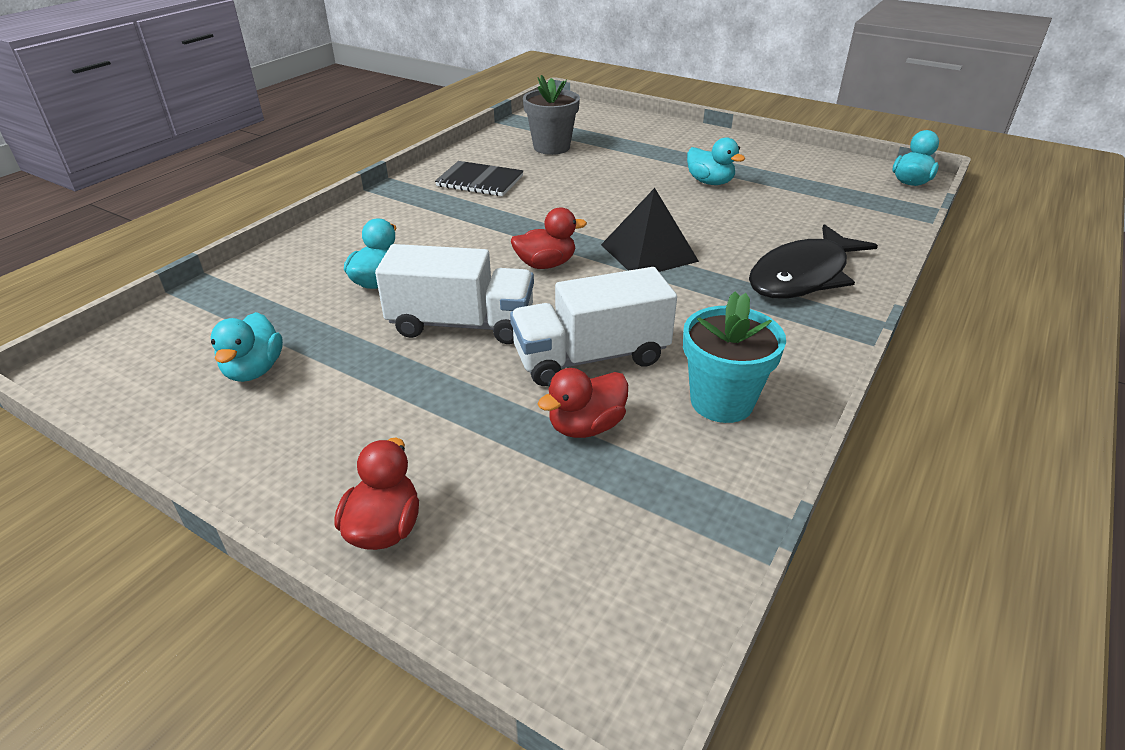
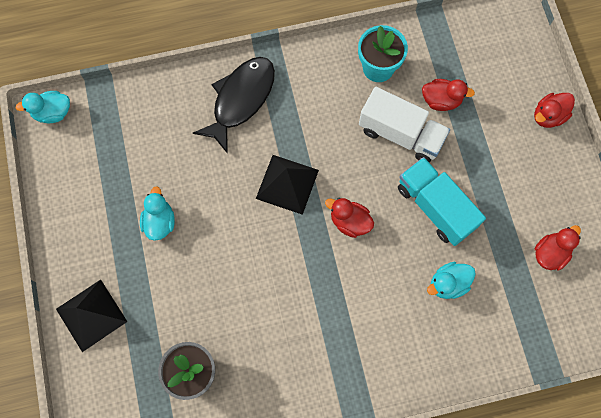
camera: 135 degrees left, 35 degrees up
(254, 370) = (550, 253): turquoise duck -> red duck
(461, 324) = (435, 207): white truck -> turquoise truck
(480, 181) = (293, 361): black notebook -> none
(667, 134) = (91, 315): none -> black pyramid
(803, 275) = (241, 100): black fish -> black fish turned 60 degrees counterclockwise

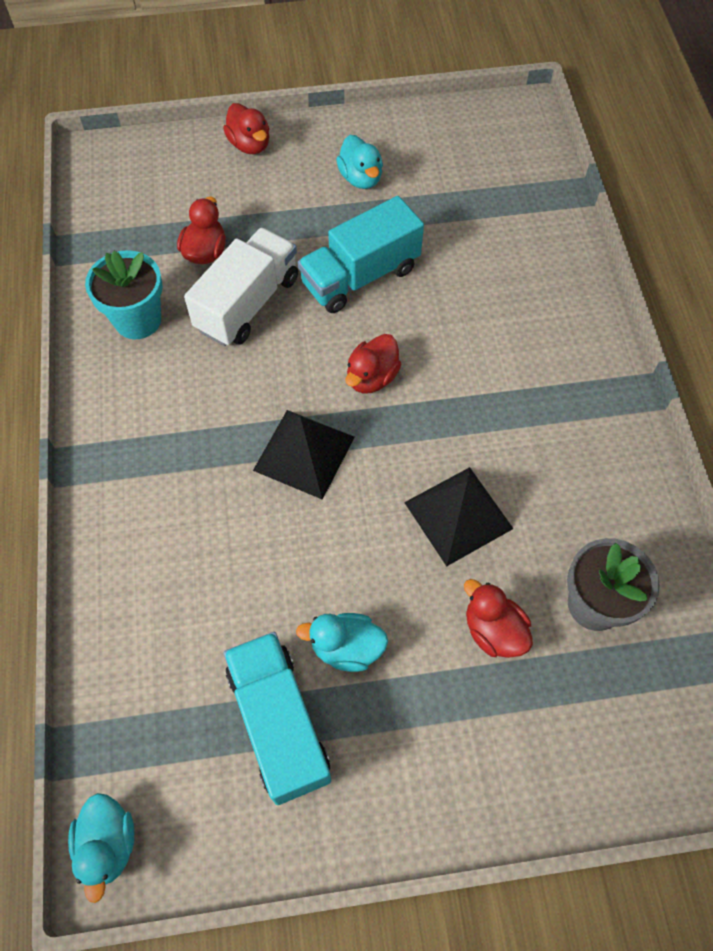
camera: 85 degrees left, 10 degrees down
(91, 315) = (502, 769): black pyramid -> black pyramid (458, 515)
(115, 189) = (279, 723): none -> turquoise truck
(241, 100) = (150, 510): black fish -> none
(448, 284) = (467, 274): turquoise duck -> turquoise duck (360, 178)
(550, 253) = (432, 168): red duck -> red duck (493, 630)

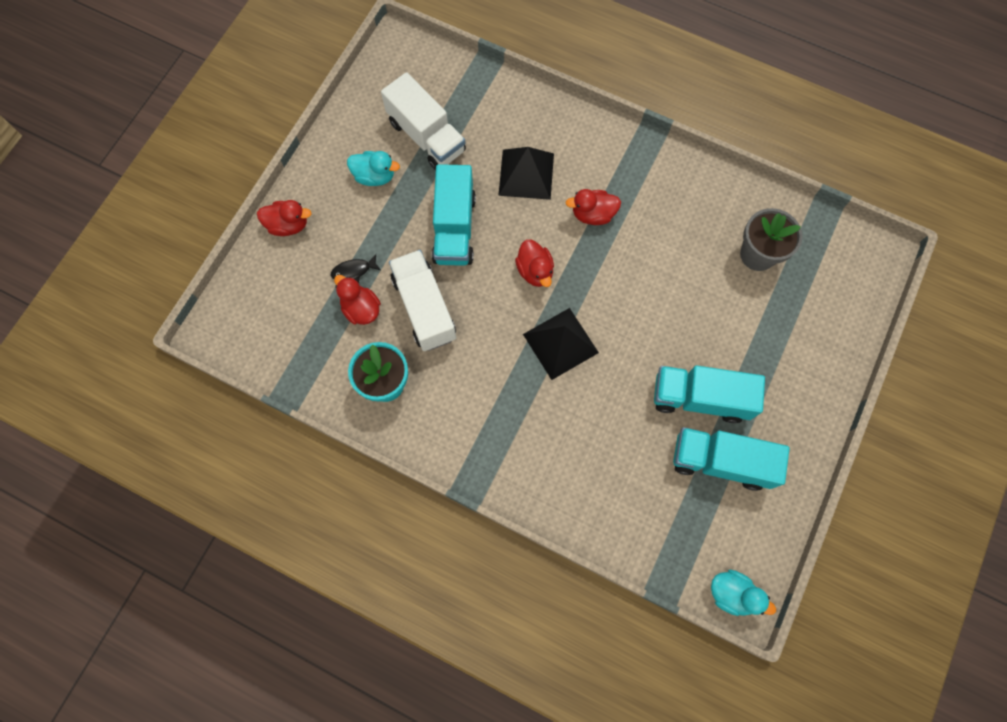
camera: 55 degrees left, 10 degrees up
(242, 222) = (353, 271): none -> black fish
(346, 648) = (700, 398): turquoise duck -> turquoise truck
(443, 193) = (426, 136): none -> white truck
(458, 515) = (660, 286): black pyramid -> black pyramid (526, 174)
(493, 630) = (739, 315): red duck -> red duck (593, 214)

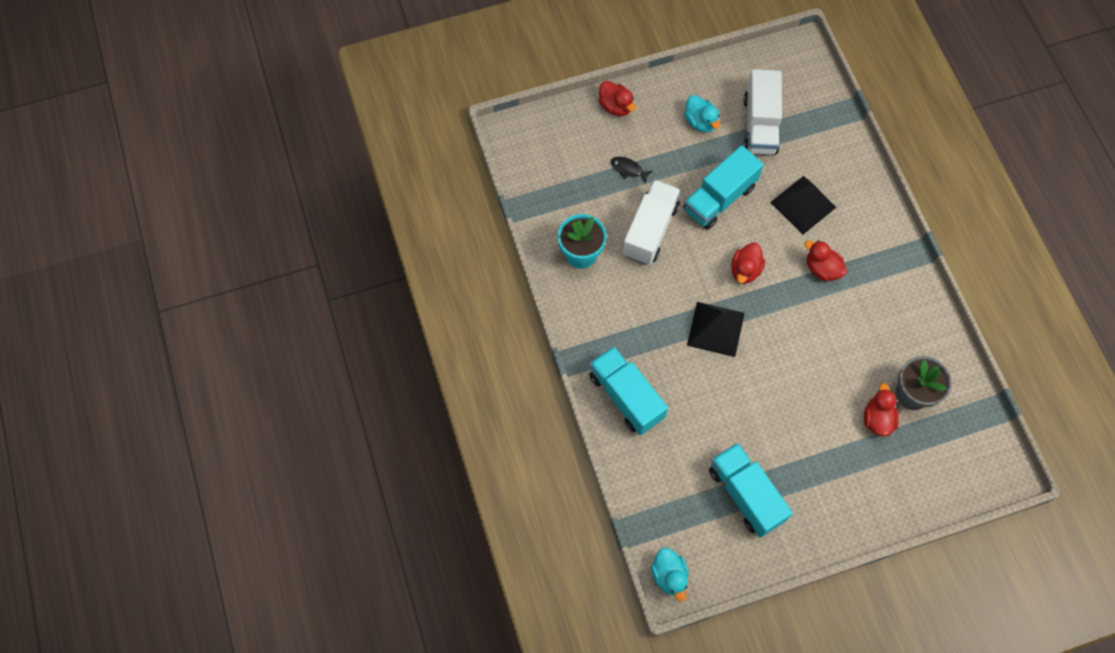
camera: 45 degrees right, 5 degrees down
(361, 309) = (610, 196): red duck -> red duck (877, 419)
(700, 398) = (773, 445): turquoise truck -> turquoise truck (626, 396)

